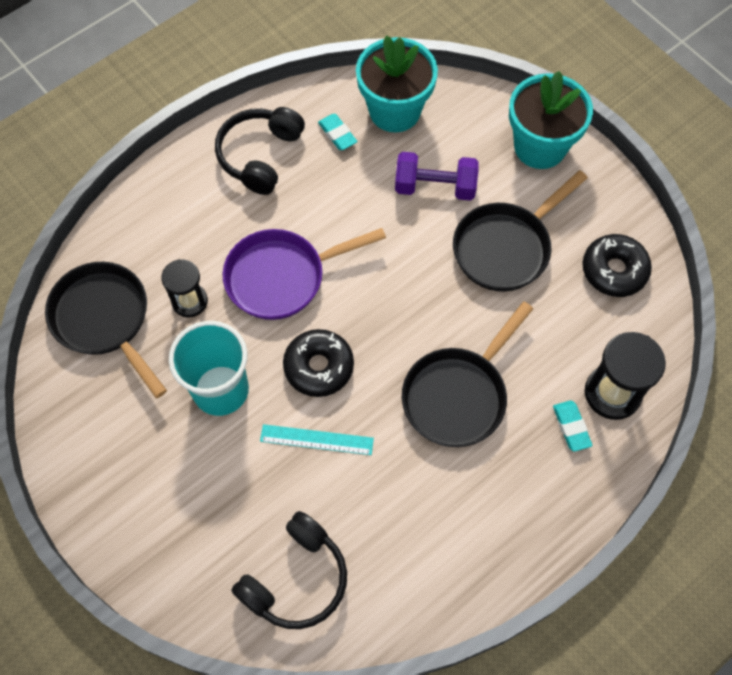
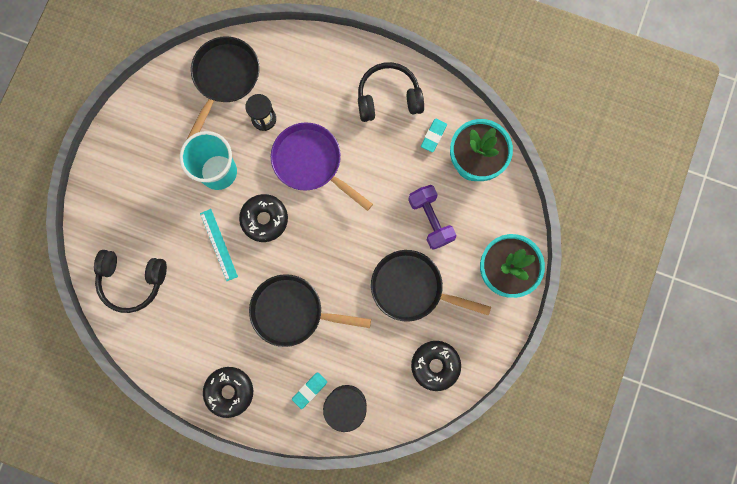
camera: 60 degrees right, 15 degrees up
(521, 528) = (229, 391): none -> black donut

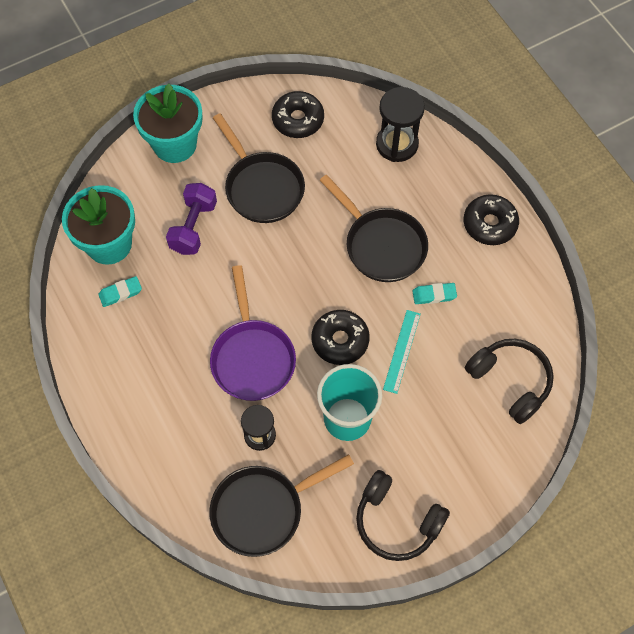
camera: 140 degrees left, 15 degrees down
(309, 390) = (418, 176): turquoise eraser -> turquoise eraser (434, 295)
(388, 98) = (125, 359): black headphones -> black headphones (397, 521)

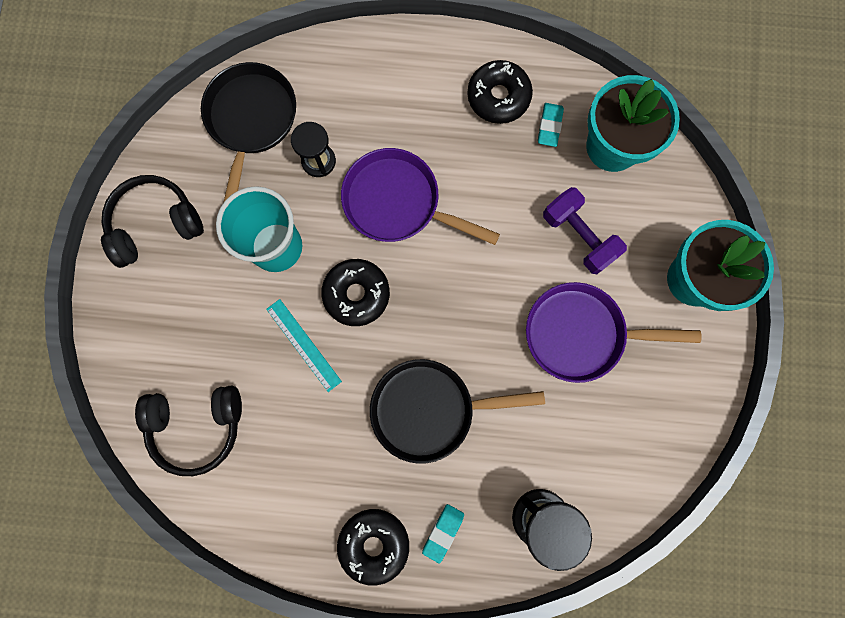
camera: 125 degrees right, 15 degrees up
(261, 187) = (581, 334): black pan -> purple pan
(298, 120) = (643, 430): black donut -> black donut (498, 97)
(434, 295) = (337, 421): turquoise eraser -> turquoise eraser (443, 532)

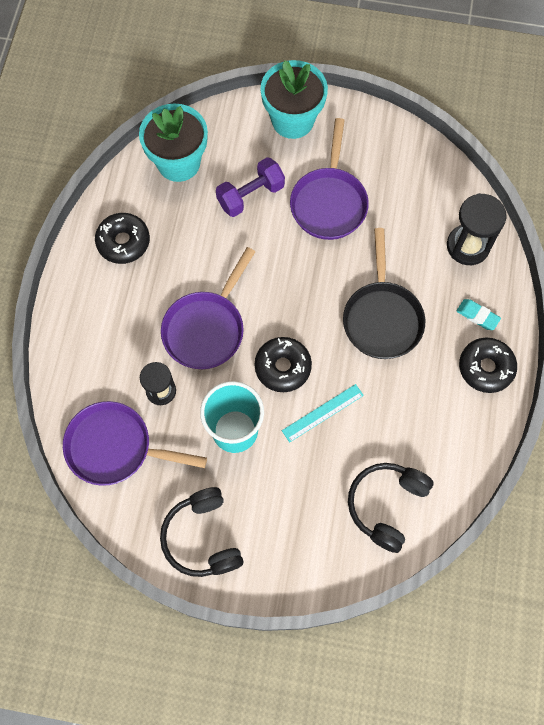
camera: 85 degrees left, 10 degrees down
(197, 426) = (386, 505): black headphones -> black headphones turned 150 degrees counterclockwise
(251, 122) = (115, 447): black pan -> purple pan
(549, 126) = (155, 206): turquoise eraser -> none

